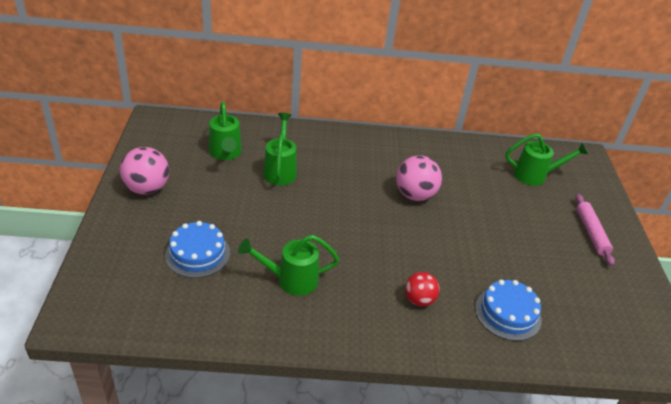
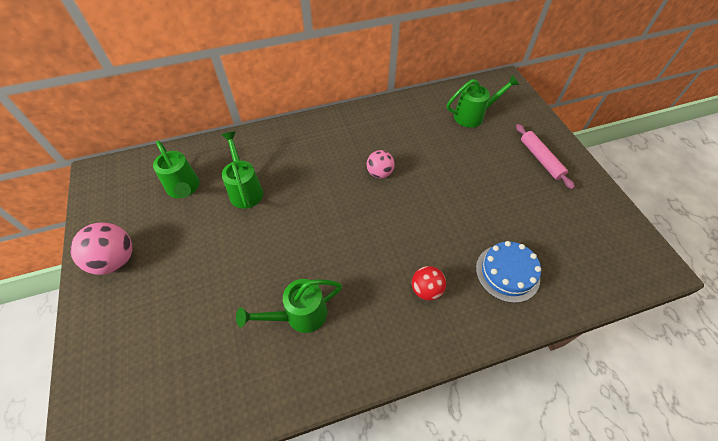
camera: 15 degrees left, 15 degrees up
(197, 253) = (195, 321): blue cake -> none
(415, 195) = (379, 173): pink ball -> pink ball, size x0.64

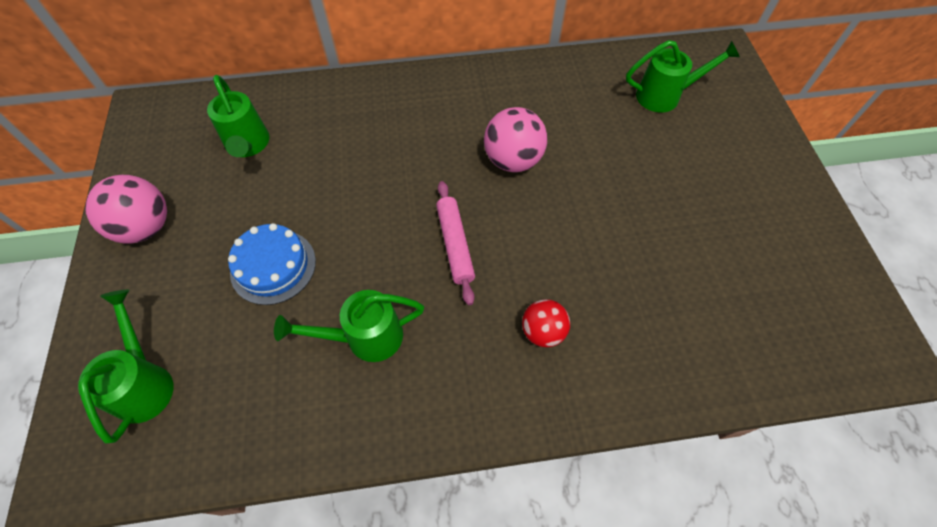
camera: 10 degrees right, 5 degrees up
(245, 189) = (327, 158): green watering can -> green watering can (145, 383)
(379, 173) = (513, 160): pink ball -> pink ball, size x1.57
(507, 273) = (663, 327): blue cake -> blue cake (273, 266)
(541, 159) = (750, 172): pink rolling pin -> pink rolling pin (455, 245)

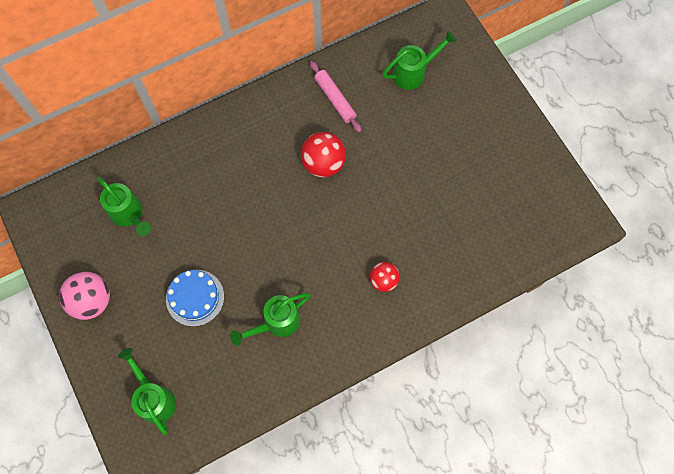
camera: 20 degrees left, 10 degrees up
(455, 245) = (308, 241): pink rolling pin -> pink rolling pin (335, 99)
(513, 160) = (323, 163): pink ball -> red ball

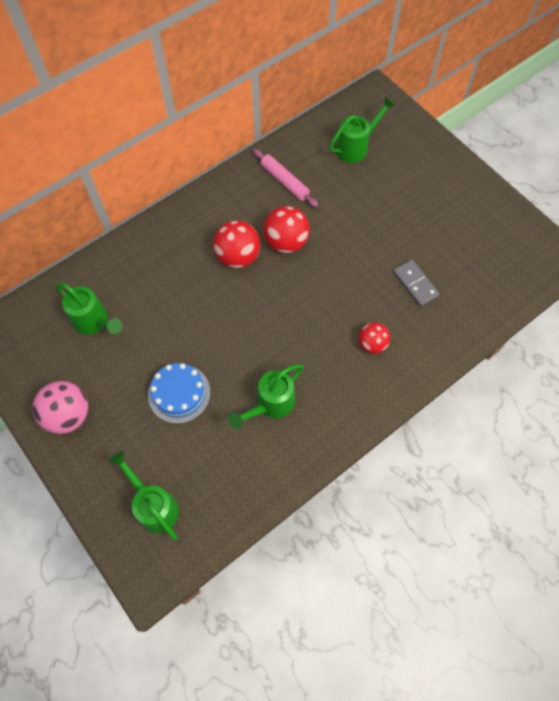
camera: 10 degrees left, 5 degrees down
(274, 171) = (238, 257): none -> red ball
(438, 227) = (415, 284): none -> grey domino

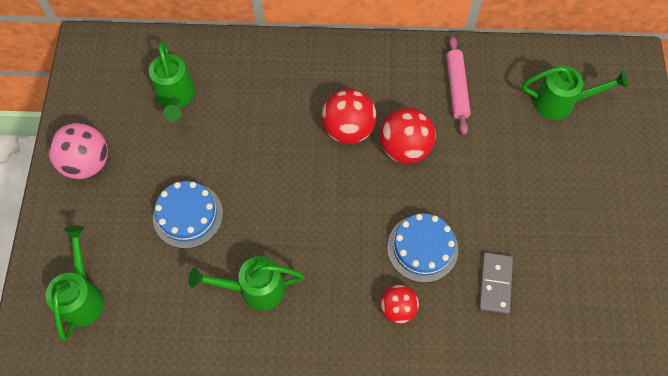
camera: 40 degrees right, 0 degrees up
(353, 296) = (422, 248): none -> blue cake

